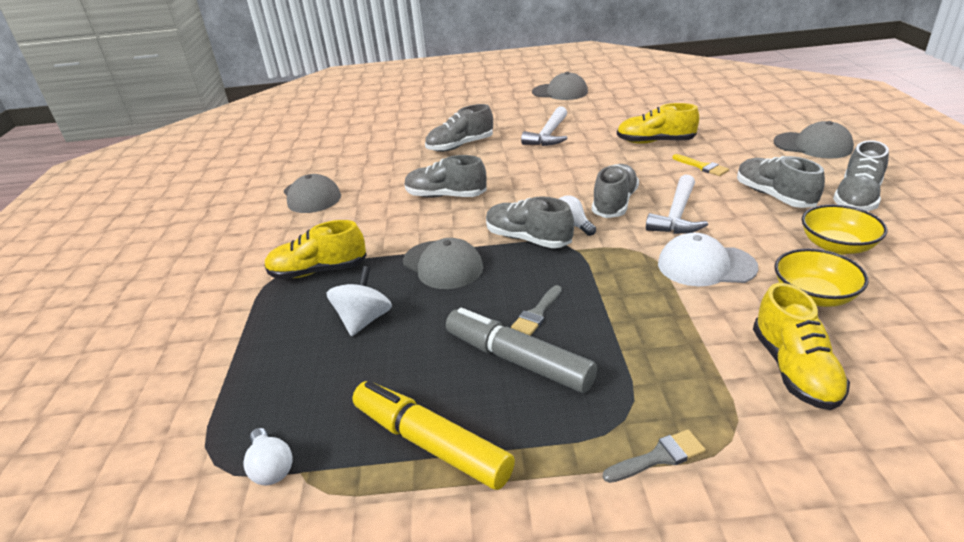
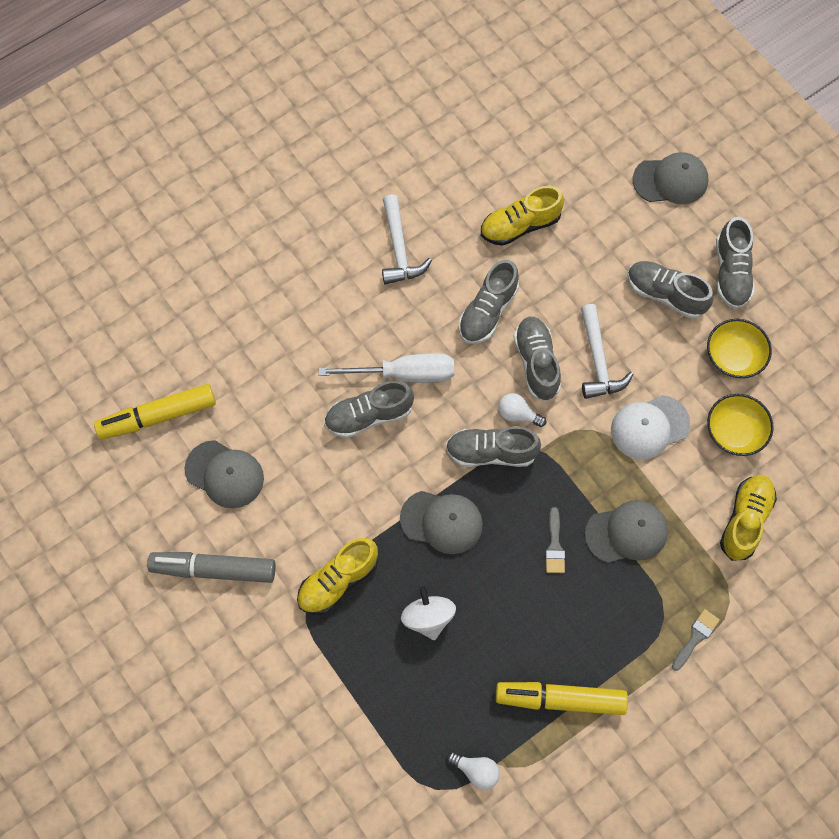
camera: 35 degrees left, 35 degrees up
(305, 163) = (157, 416): none -> yellow marker
(460, 146) = (314, 310): grey shoe -> grey shoe (488, 311)
(495, 184) = (404, 374): none -> white screwdriver
(518, 360) = (569, 600): grey marker -> grey marker (214, 569)
(560, 92) = (350, 131): grey cap -> grey cap (626, 533)
(702, 166) = (585, 262): yellow brush -> none
(794, 369) = (745, 520): yellow shoe -> yellow shoe turned 120 degrees counterclockwise

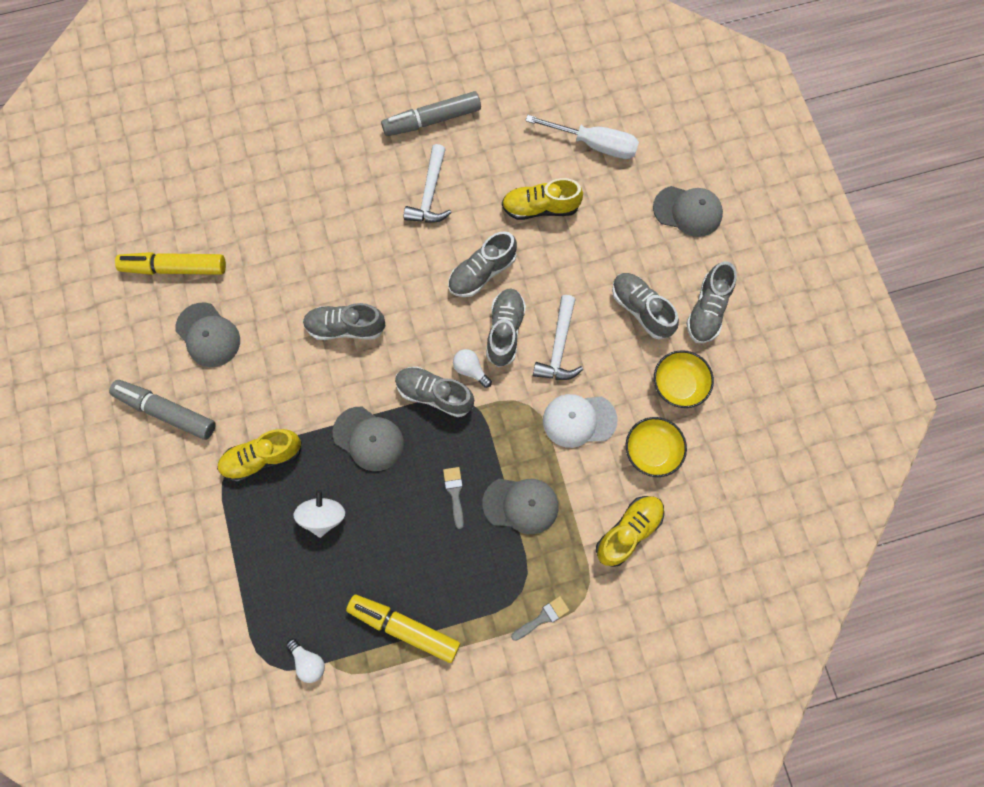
camera: 20 degrees right, 5 degrees up
(369, 172) = (432, 120): none -> grey marker
(404, 374) = (390, 302): white screwdriver -> white screwdriver (594, 144)
(554, 545) = (455, 493): grey brush -> grey brush turned 150 degrees clockwise

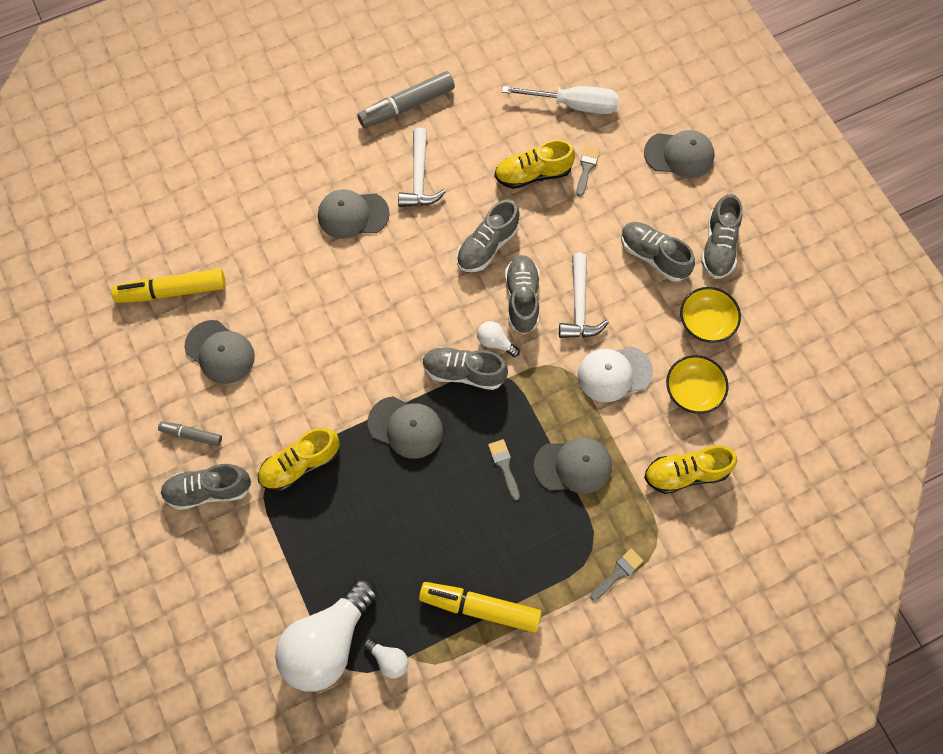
camera: 10 degrees left, 5 degrees down
(166, 411) = (191, 435): grey marker -> grey marker, size x0.56
(255, 634) = (328, 642): none -> white light bulb
(323, 516) = (375, 512): white spinning top -> none
(345, 327) = (360, 321): grey shoe -> grey shoe (208, 490)
(359, 220) = (353, 215): none -> grey cap
(594, 210) = (586, 168): none -> grey brush
(628, 531) = (686, 473): yellow shoe -> yellow shoe turned 135 degrees counterclockwise

